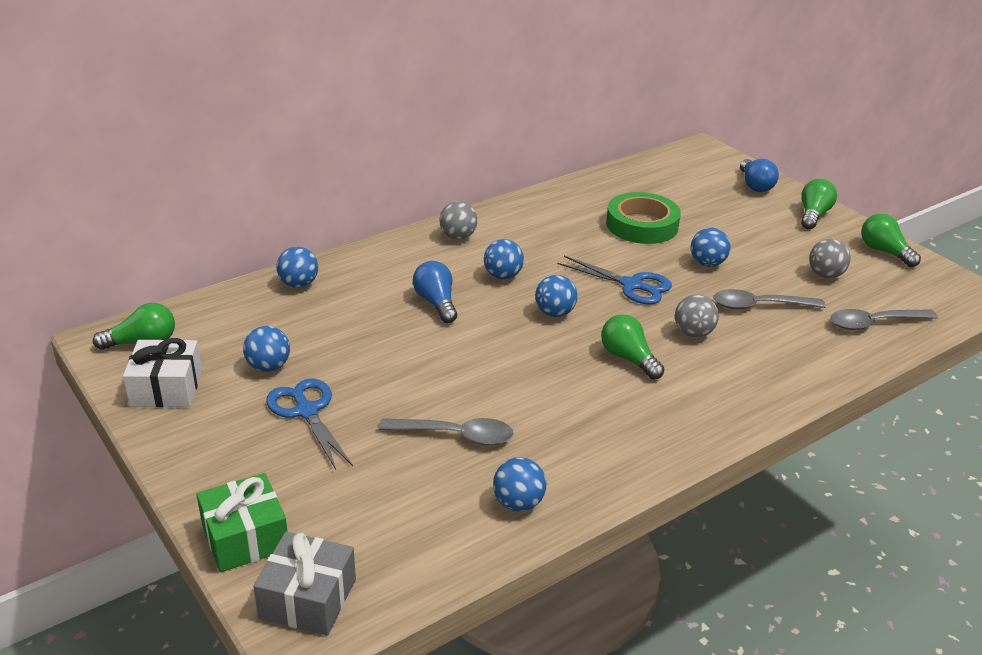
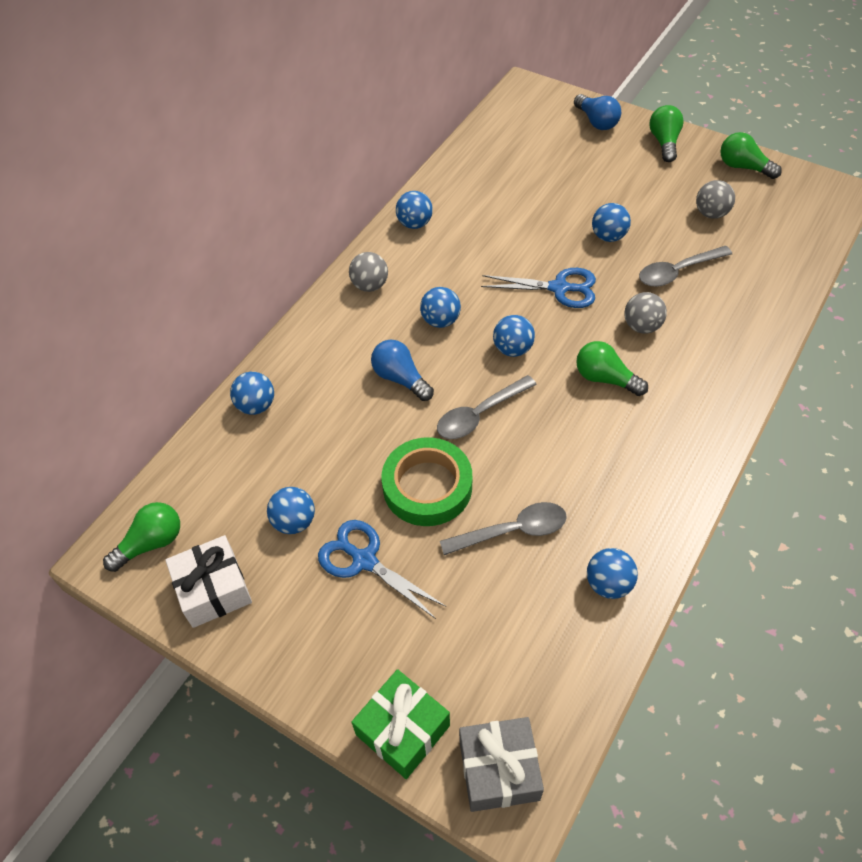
camera: 20 degrees left, 20 degrees up
(530, 208) = (414, 224): none -> blue ball
(642, 225) = (527, 208): green tape -> green tape (427, 486)
(874, 323) = (777, 256): grey spoon -> grey spoon (480, 414)

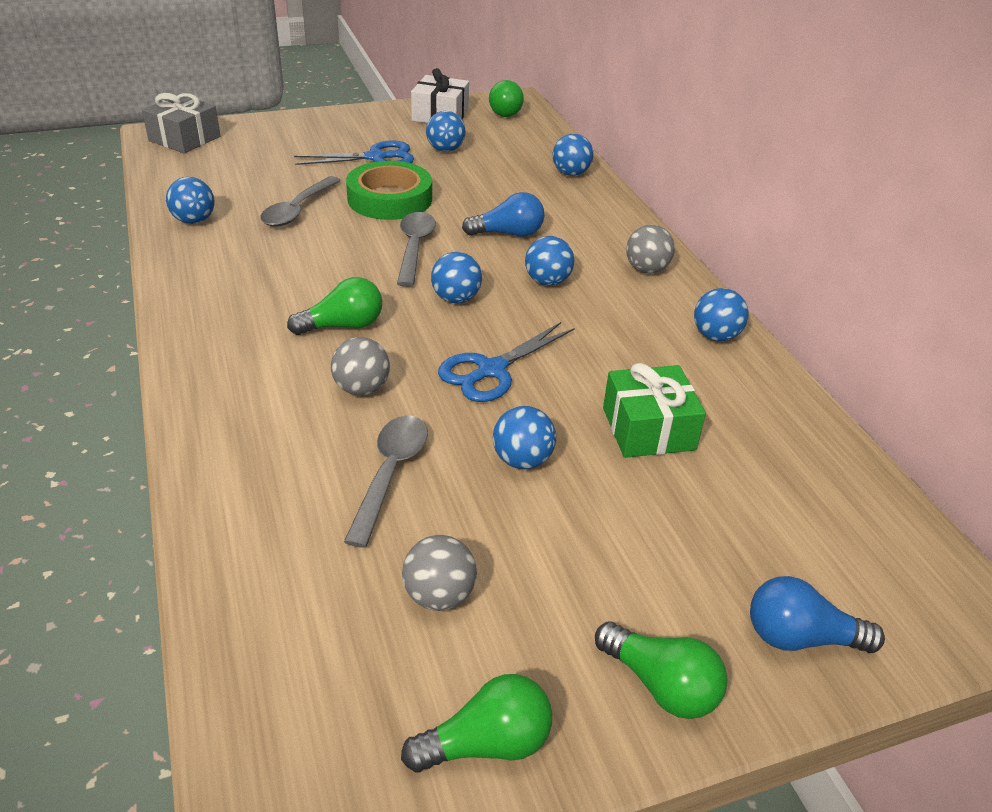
camera: 125 degrees right, 15 degrees down
(403, 730) = (258, 127): green gift -> green gift (648, 429)

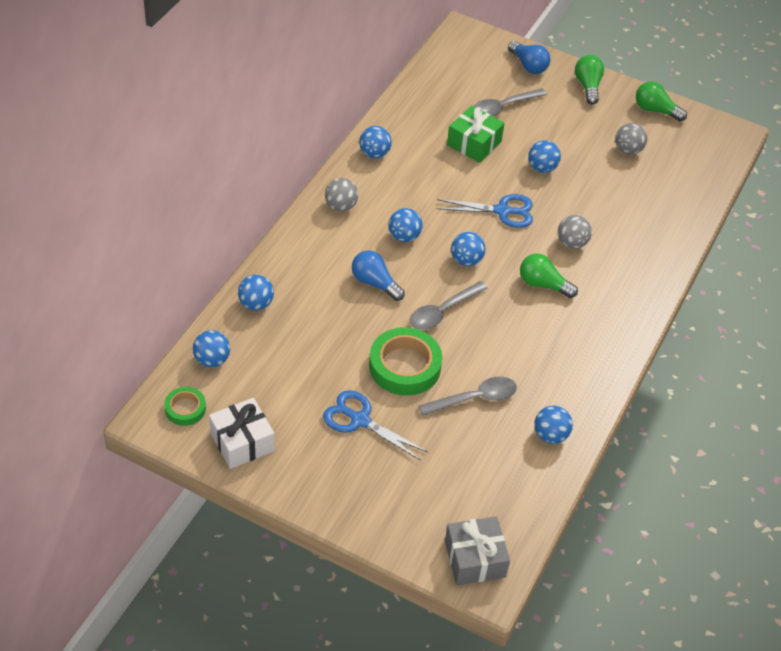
camera: 135 degrees left, 10 degrees up
(390, 474) = (600, 199): grey spoon -> grey spoon (503, 107)
(445, 150) = (300, 392): blue ball -> blue ball (212, 360)
(505, 111) = (185, 409): green light bulb -> green tape

